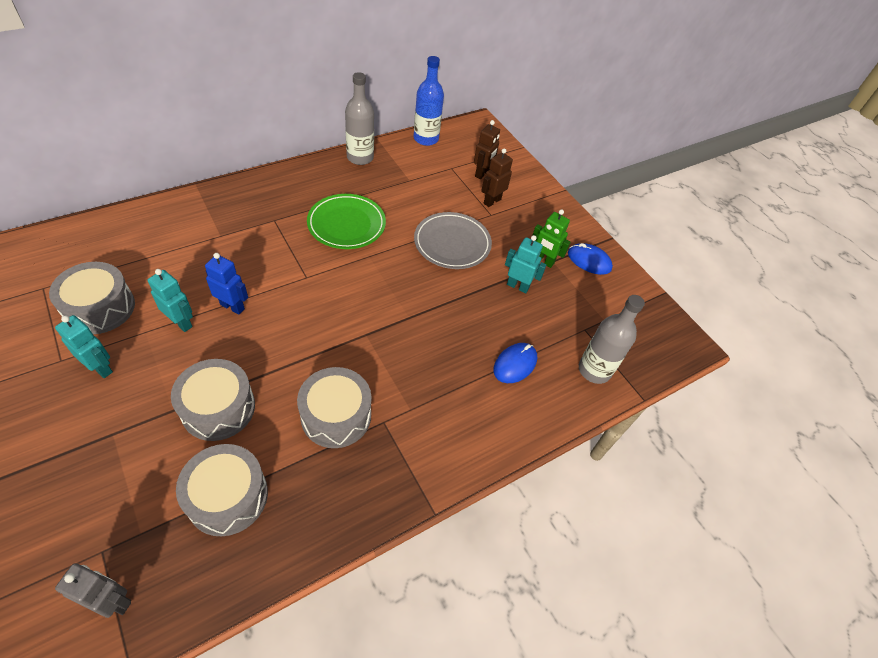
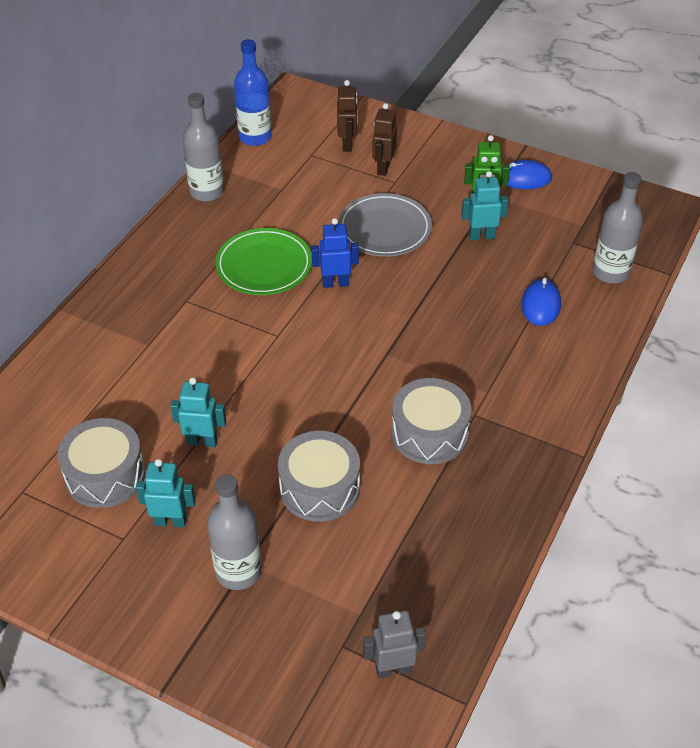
camera: 25 degrees left, 5 degrees down
(100, 436) = (238, 571): none -> grey bottle
(227, 496) = (403, 545): grey drum -> none
(232, 306) = (236, 400): blue robot -> blue robot (335, 283)

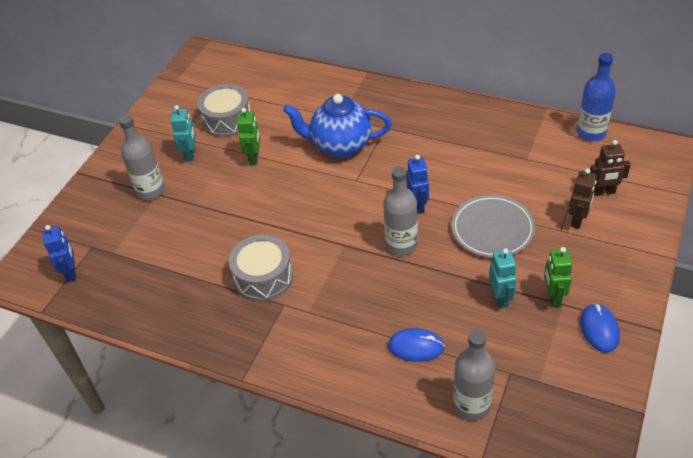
camera: 90 degrees right, 0 degrees up
(202, 441) = (254, 157): turquoise robot -> green robot
(207, 192) = (509, 117): grey bottle -> grey bottle (401, 245)
(207, 346) = (340, 146): none -> blue teapot
(264, 265) = (430, 162): green plate -> none
(319, 488) = (214, 221): grey drum -> none
(383, 168) = (578, 220): brown robot -> brown robot turned 105 degrees clockwise
(393, 669) = (71, 273): grey robot -> blue robot

